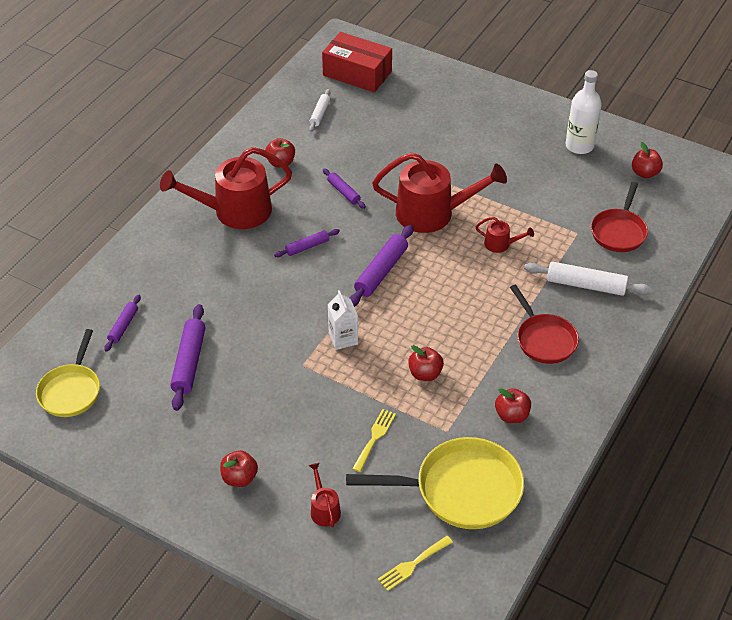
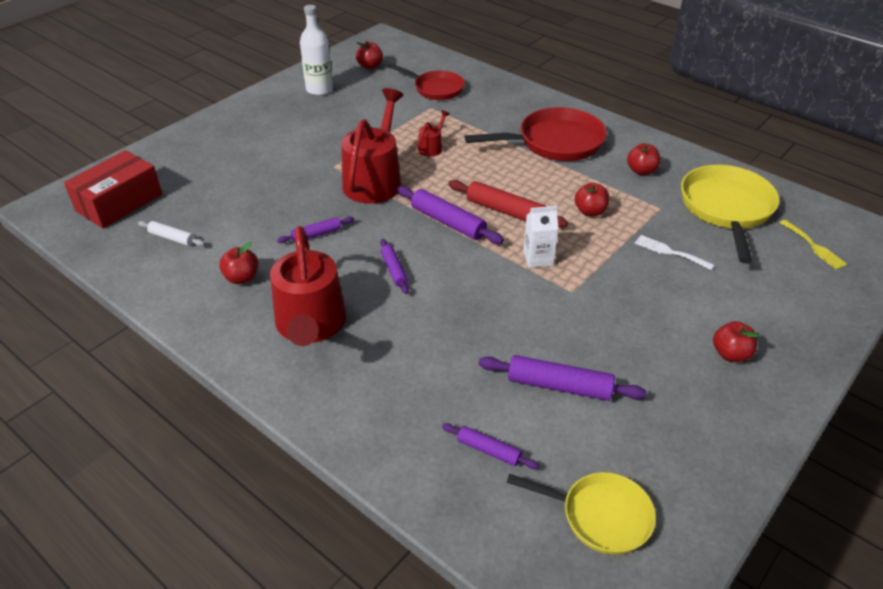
camera: 80 degrees left, 5 degrees down
(324, 509) = (762, 295): red watering can -> none
(374, 437) = (669, 252): yellow fork -> white fork
(409, 310) = (505, 211): none -> red rolling pin
(544, 339) = (555, 142): red pan -> red pan, size x1.56
(586, 285) = (495, 113): white rolling pin -> none

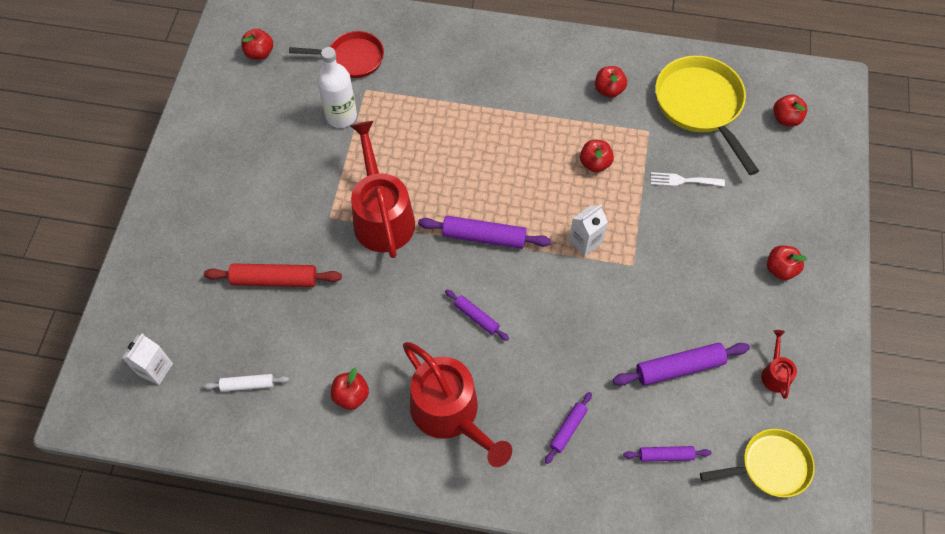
camera: 30 degrees left, 20 degrees up
(119, 202) = (155, 369): red box -> white carton
(316, 234) = (379, 311): purple rolling pin -> purple rolling pin (568, 429)
(319, 89) = (232, 113): white bottle -> white bottle (341, 116)
(432, 147) = (405, 146): red watering can -> red watering can (775, 374)
(505, 211) = (524, 198): red rolling pin -> red rolling pin (275, 279)
(555, 142) = (513, 86): red pan -> none
(814, 246) = (785, 119): yellow fork -> red apple

